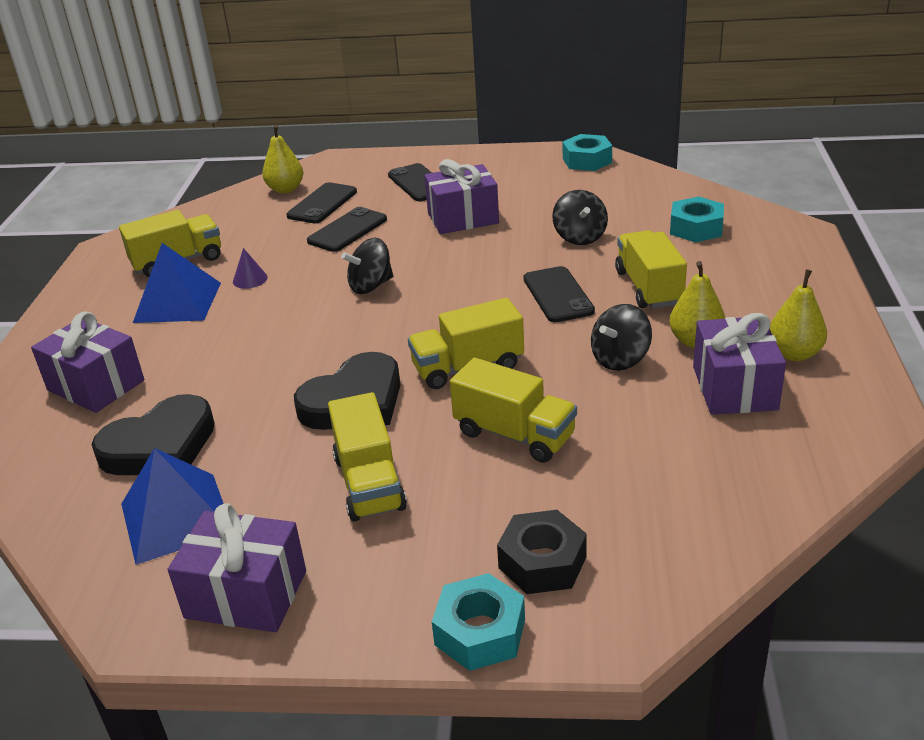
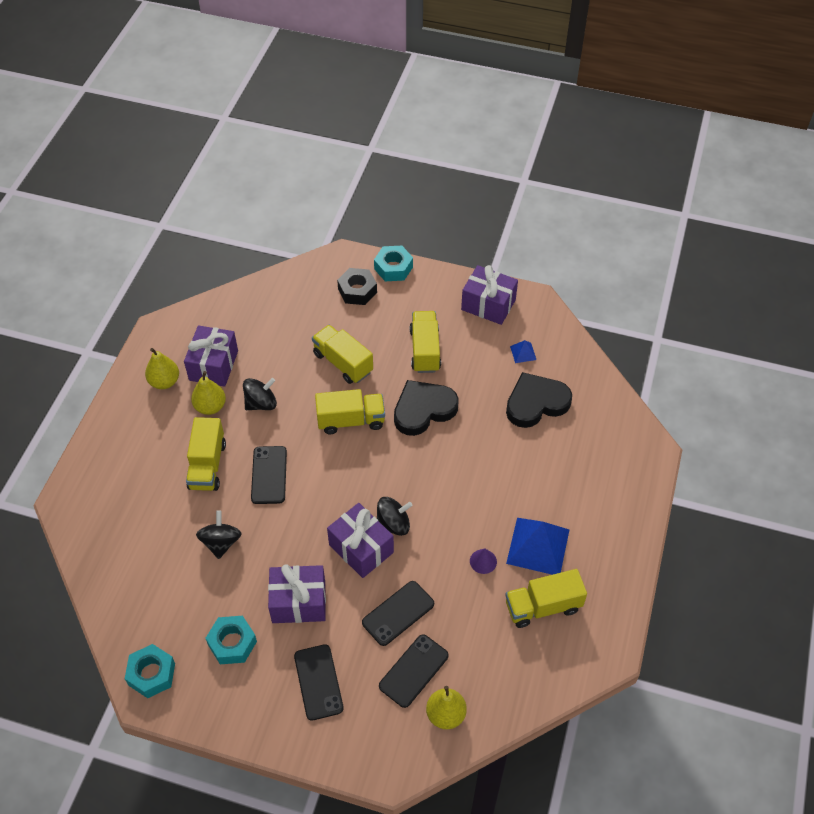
camera: 170 degrees left, 20 degrees up
(96, 385) = (583, 466): purple gift -> purple gift (361, 548)
(176, 517) = (523, 352): blue pyramid -> blue pyramid, size x0.46
(696, 228) = (132, 527): turquoise nut -> turquoise nut (232, 643)

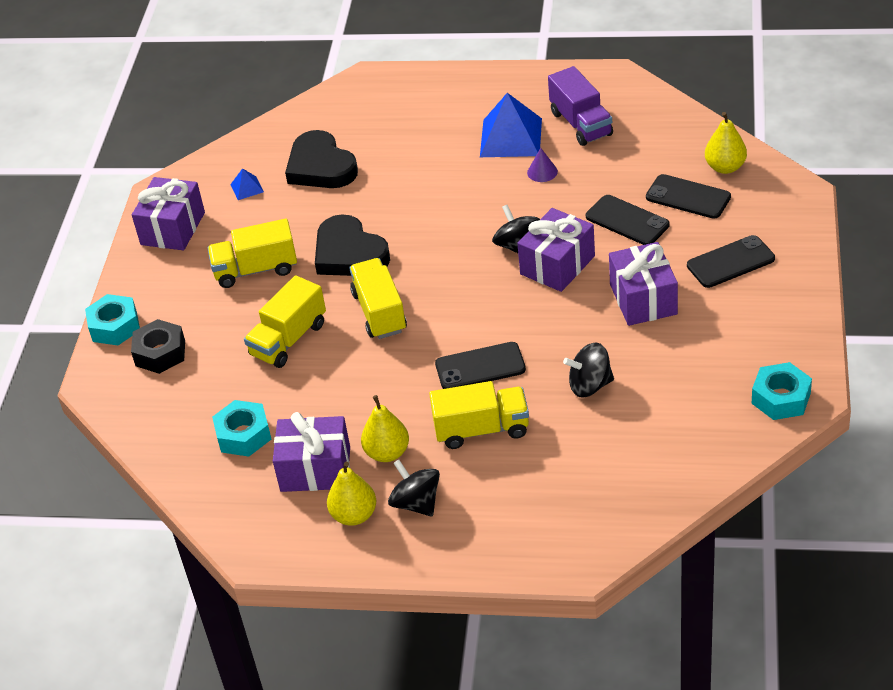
camera: 95 degrees left, 10 degrees down
(232, 643) = (714, 340): turquoise nut -> turquoise nut (243, 435)
(261, 403) = (371, 402): black spinning top -> black spinning top (416, 503)
(543, 606) = (581, 124): yellow truck -> purple truck

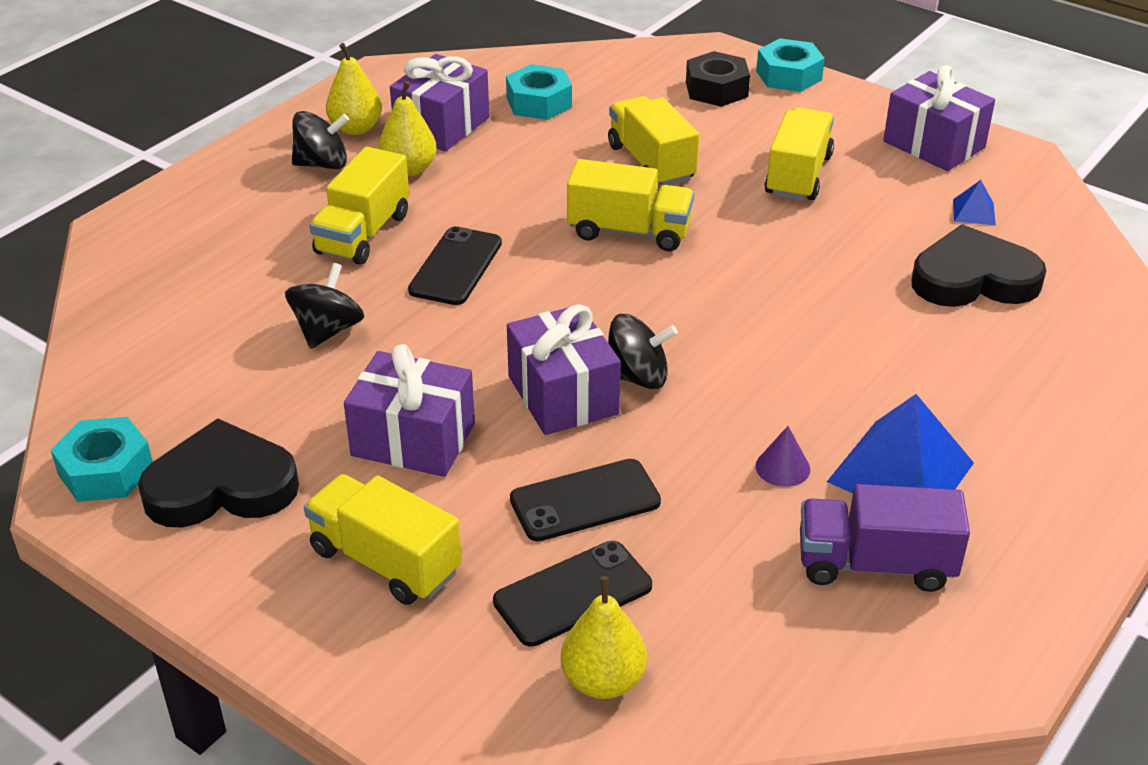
camera: 115 degrees right, 5 degrees down
(349, 253) = (762, 244): black heart -> black heart (221, 486)
(730, 262) = (385, 561): black phone -> yellow truck

